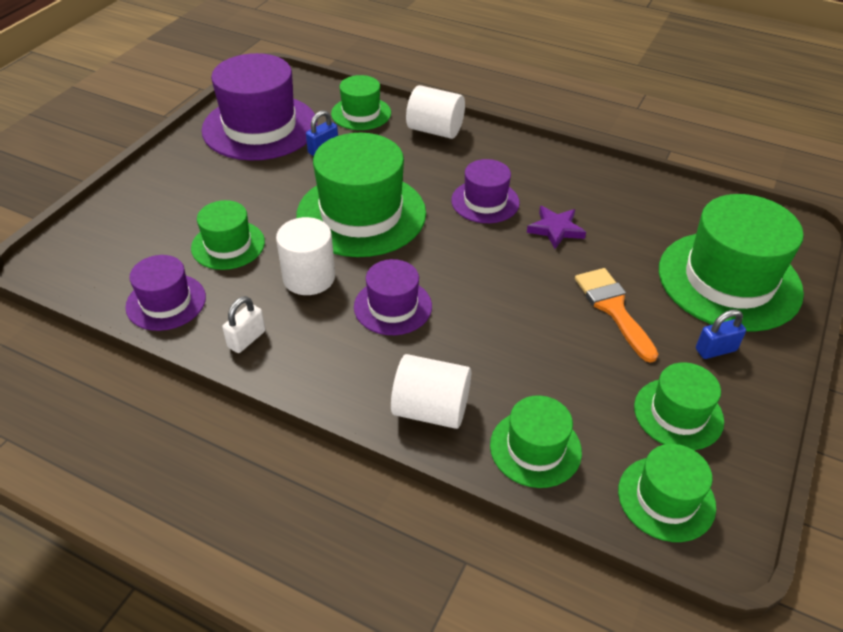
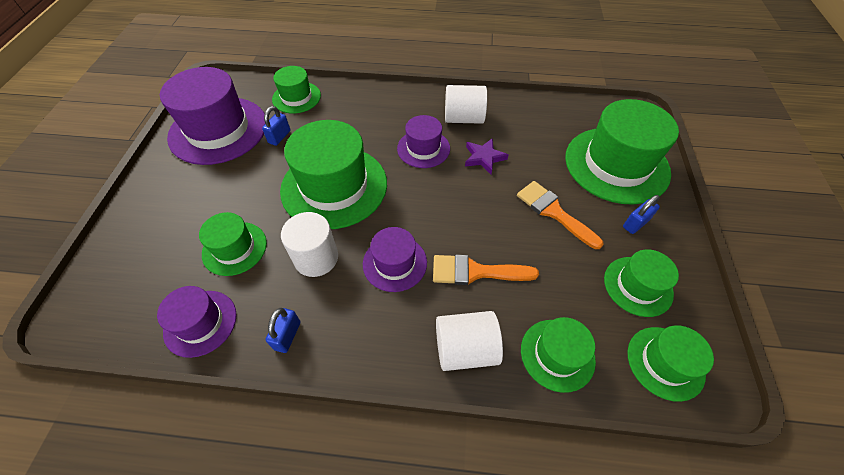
camera: 20 degrees left, 10 degrees up
(246, 339) = (287, 335): white padlock -> blue padlock
(435, 130) = (360, 98): white cylinder -> white cylinder (463, 118)
(482, 341) = (475, 272): none -> orange brush

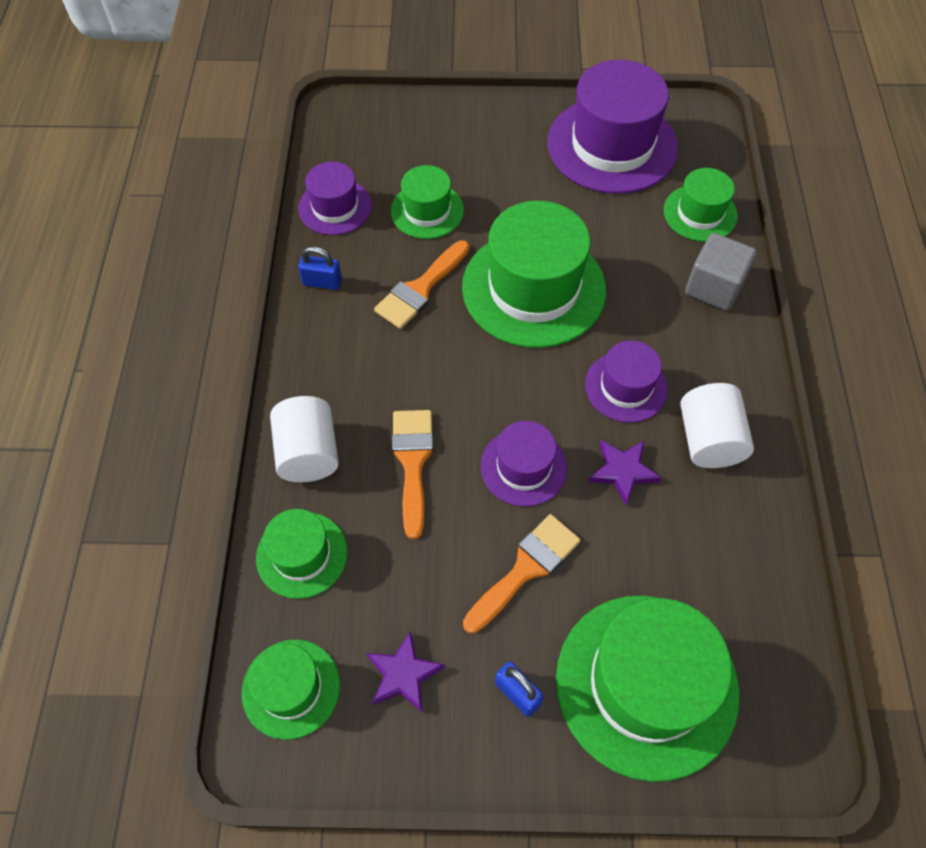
camera: 85 degrees right, 5 degrees up
(279, 137) = (613, 211): blue padlock -> none
(316, 258) = (420, 289): white cylinder -> orange brush
(356, 100) = (714, 287): none -> grey cube
(395, 263) = (419, 370): purple hat -> purple hat (523, 467)
(638, 286) = (403, 674): green hat -> purple star

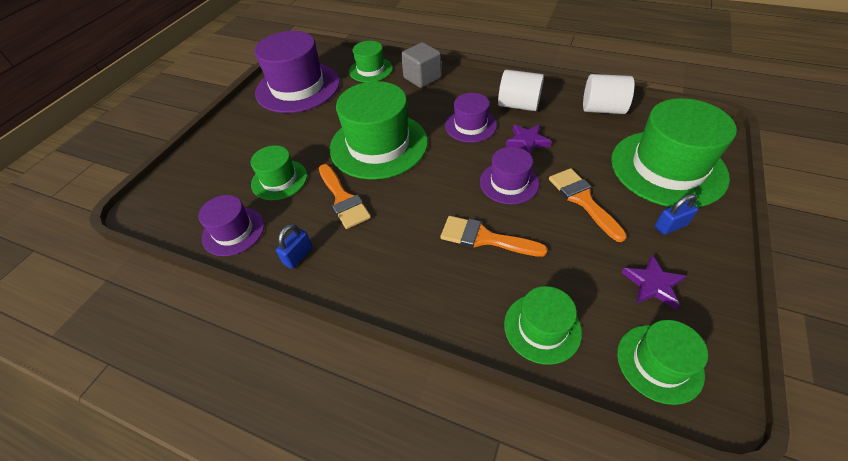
camera: 65 degrees left, 10 degrees down
(308, 453) = (451, 302): white cylinder -> white cylinder (602, 109)

